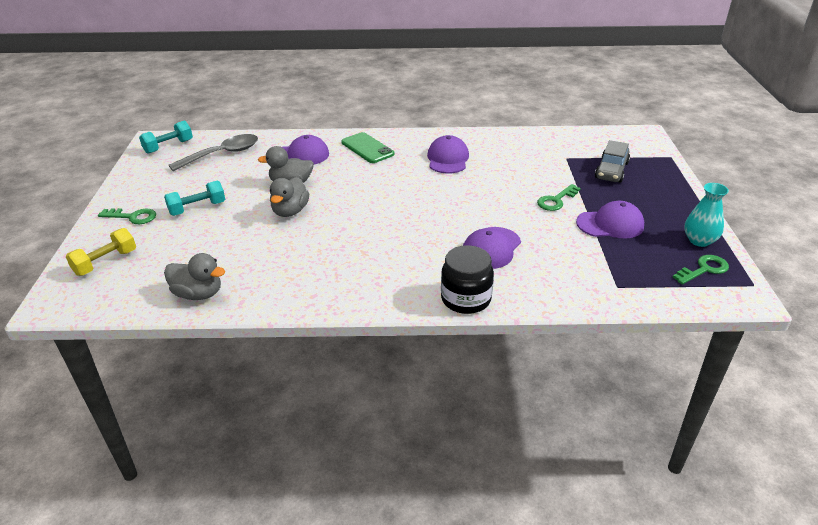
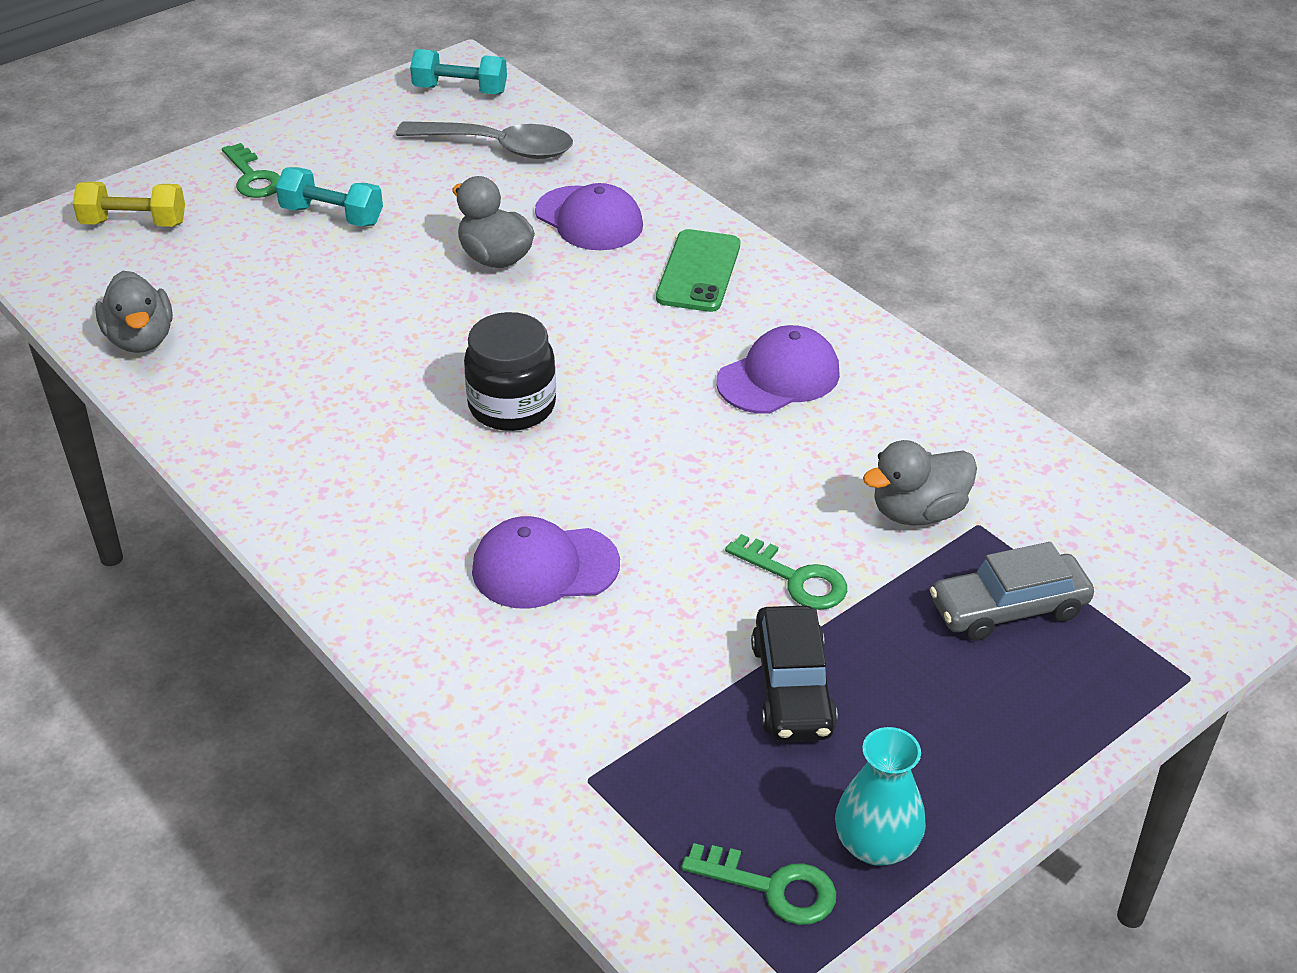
camera: 50 degrees right, 5 degrees up
(290, 211) = (418, 301): grey duck -> grey duck (918, 512)
(466, 299) = (371, 605): black jar -> black jar (512, 406)
(556, 200) = (795, 578): green key -> green key turned 150 degrees counterclockwise
(610, 224) = (792, 688): purple cap -> black car

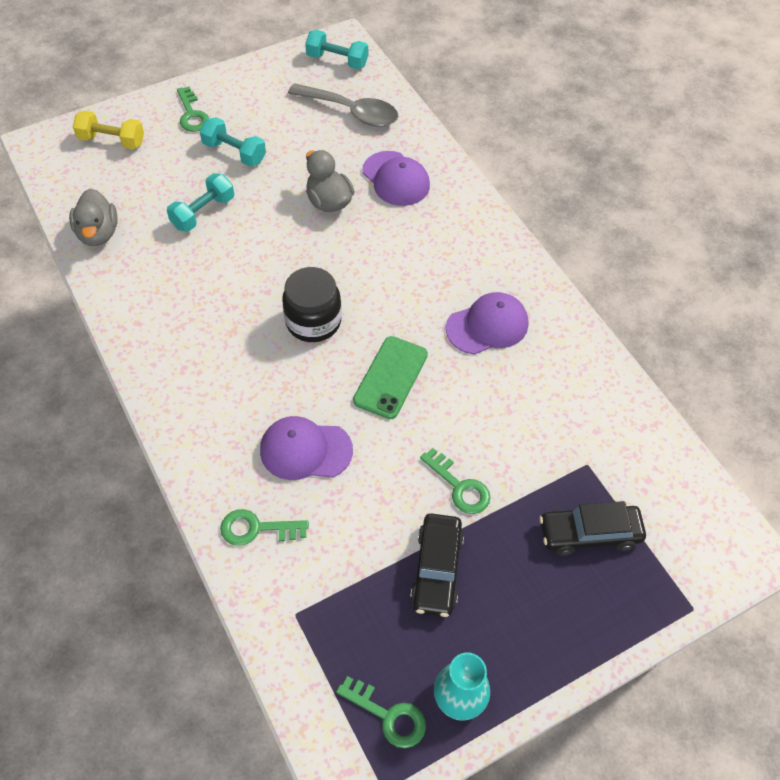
camera: 10 degrees right, 15 degrees up
(302, 294) = (203, 213): none -> turquoise dumbbell
(495, 678) = (257, 528): none -> green key
(698, 271) = (456, 232): green phone -> green phone (390, 377)
(918, 512) = (550, 448): grey duck -> none
(1008, 608) = (589, 534): grey car -> black car

